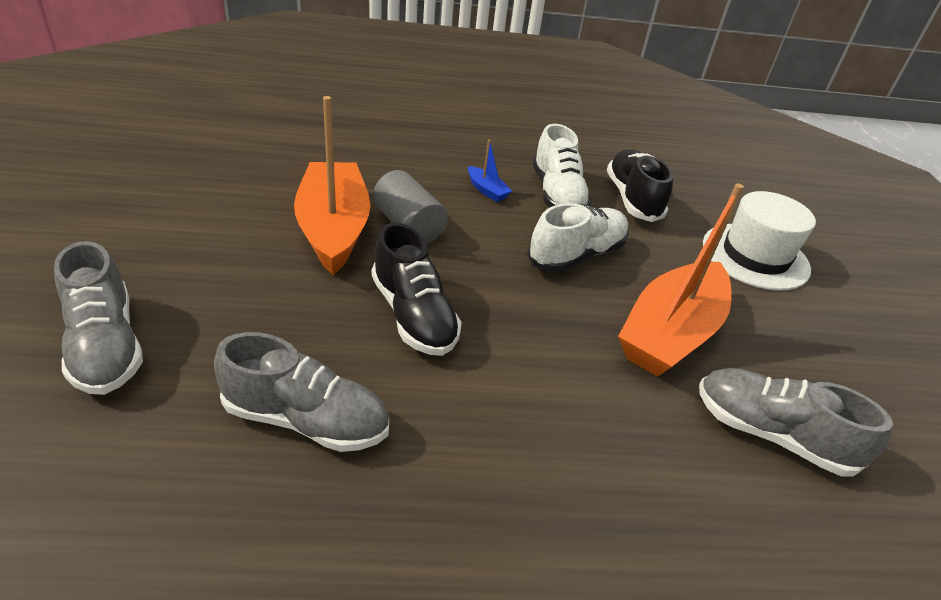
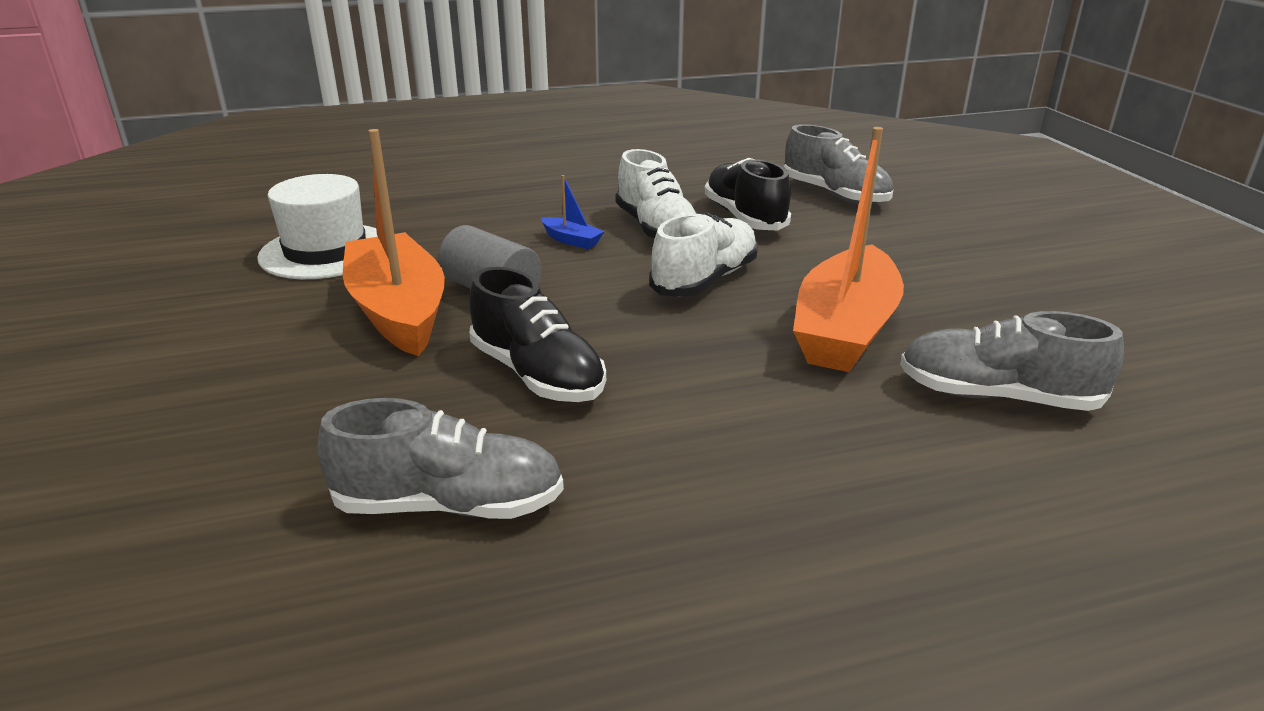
camera: 10 degrees left, 10 degrees down
(106, 345) = (143, 489): grey shoe -> grey shoe (835, 195)
(755, 256) = (903, 243): white hat -> white hat (326, 251)

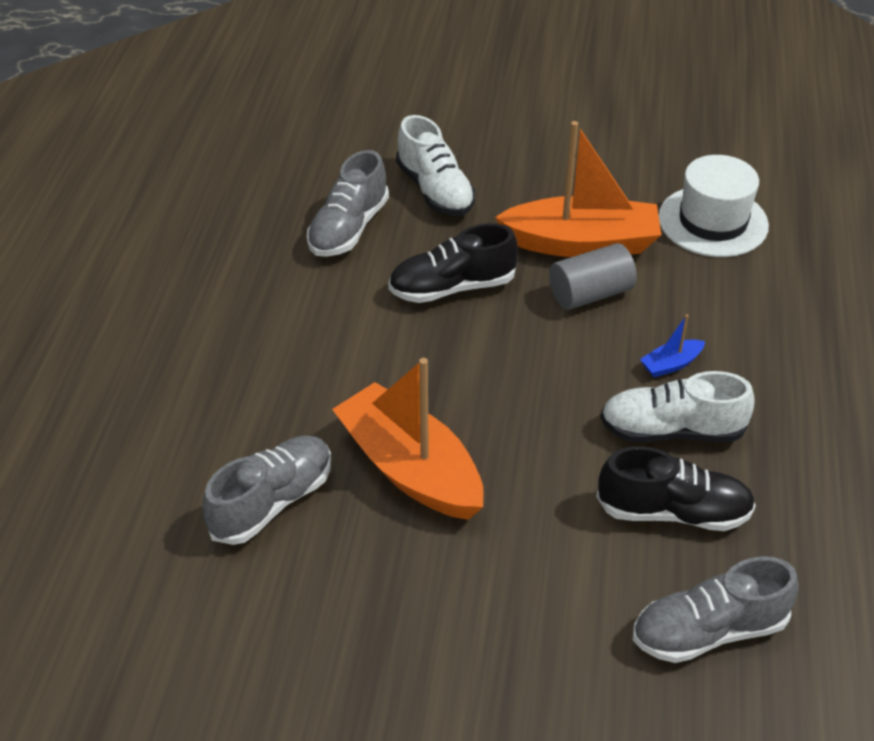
camera: 115 degrees right, 15 degrees up
(705, 280) = (543, 421): white shoe -> white shoe (435, 190)

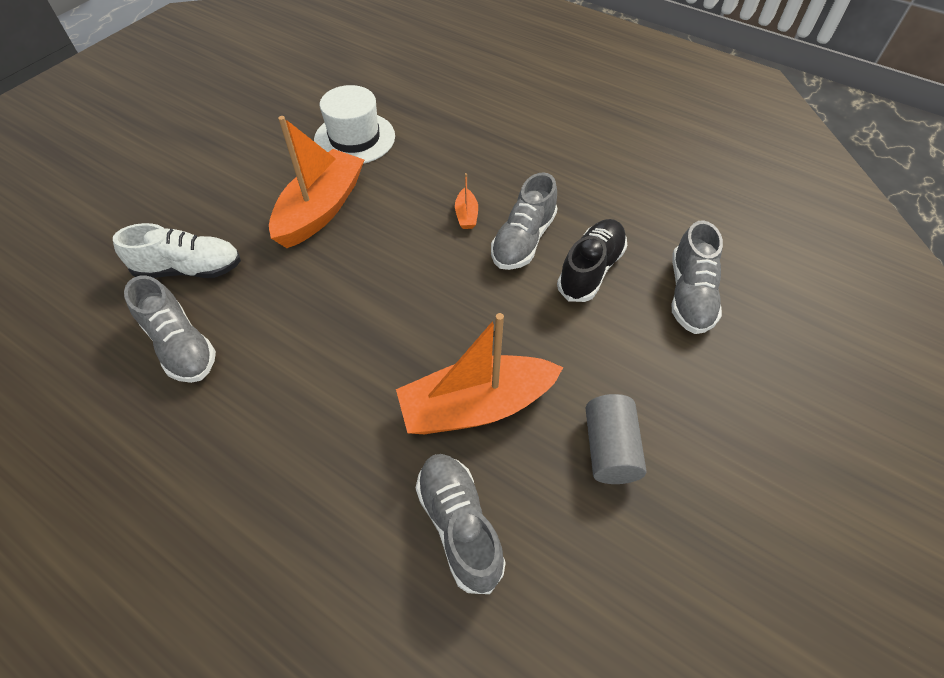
camera: 65 degrees left, 10 degrees up
(452, 287) = (306, 302): black shoe -> none
(590, 294) = (373, 226): grey cylinder -> grey cylinder (609, 449)
(671, 364) = (466, 215): blue boat -> orange boat
(671, 431) = (523, 240): white shoe -> grey shoe

